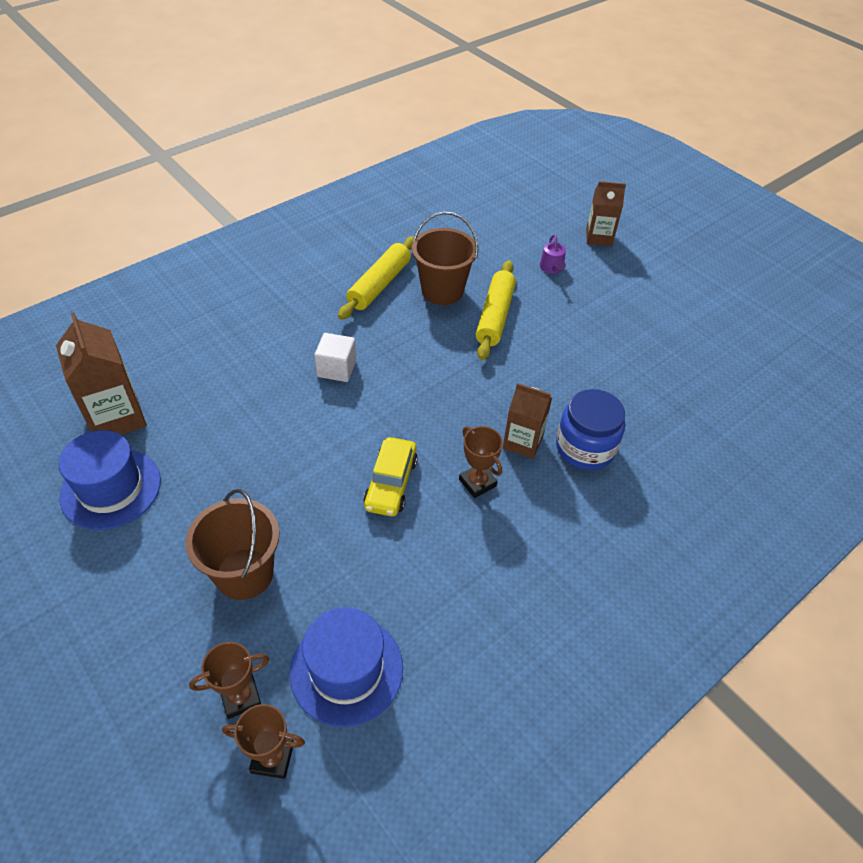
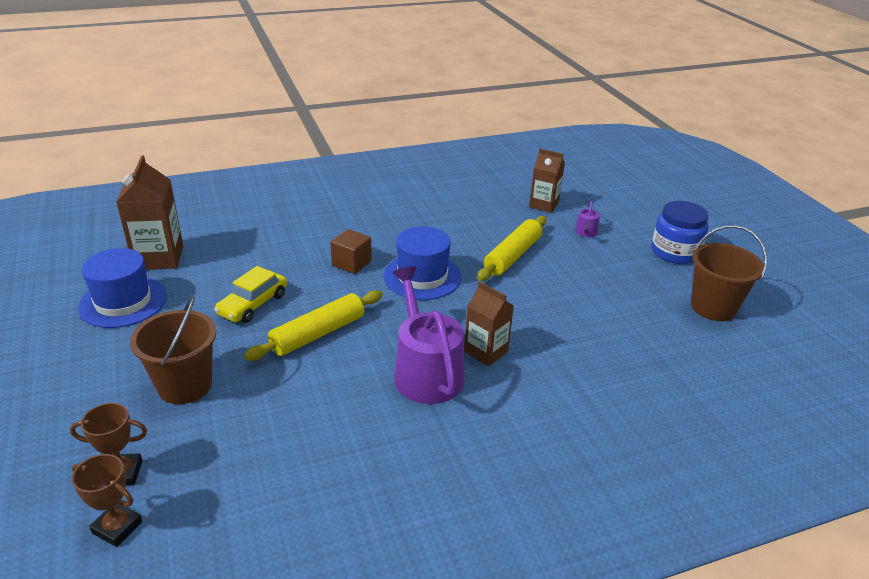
camera: 20 degrees right, 15 degrees down
(336, 368) = (351, 263): white cube -> brown cube
(346, 670) = (222, 480): blue hat -> blue hat (422, 276)
(379, 285) = (423, 215): yellow rolling pin -> yellow rolling pin (318, 334)
(391, 483) = (347, 353): yellow car -> yellow car (253, 304)
(442, 291) = (475, 229): brown bucket -> brown bucket (713, 307)
(477, 482) = (426, 371): brown trophy -> purple watering can
(585, 448) = (544, 370): blue jar -> blue jar (674, 252)
(599, 237) = (643, 219): brown carton -> brown carton (544, 205)

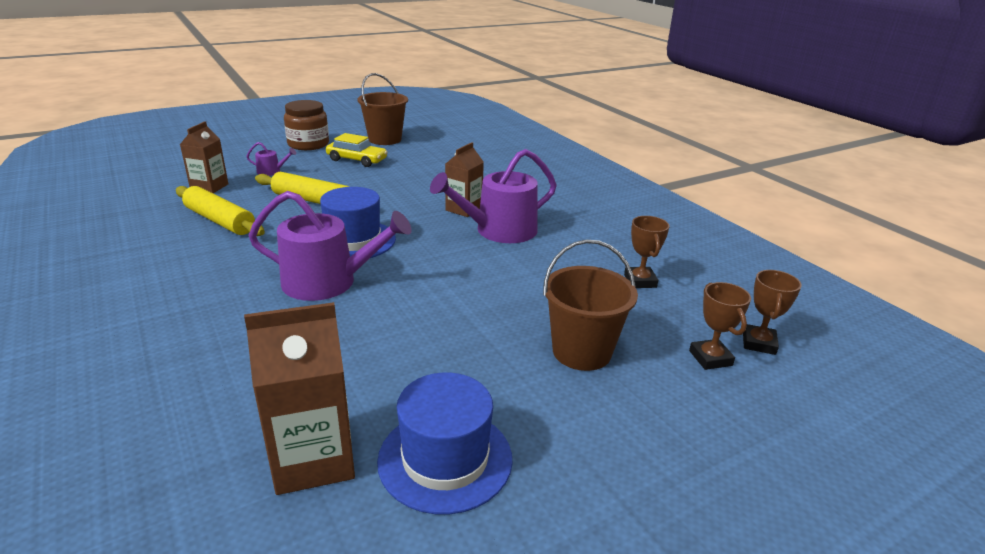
camera: 100 degrees left, 5 degrees down
(253, 304) = (424, 336): yellow car -> yellow car (357, 160)
(277, 464) = (640, 281): none -> brown trophy
(318, 334) = (466, 286): yellow rolling pin -> yellow rolling pin (220, 221)
(351, 263) = (328, 282): brown cube -> purple watering can
(674, 252) = (308, 144): blue jar -> brown jar

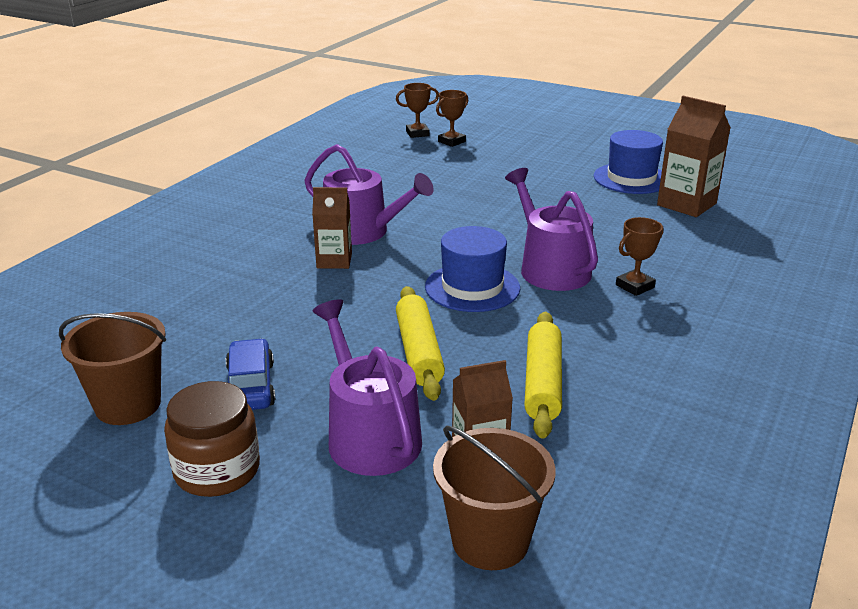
camera: 120 degrees left, 0 degrees up
(271, 171) = (369, 435): purple watering can -> purple watering can, size x2.30
(357, 160) = (251, 386): yellow car -> blue car
(581, 352) = (496, 169): brown bucket -> brown bucket (490, 541)
(640, 281) = (383, 169): brown trophy -> brown trophy (635, 286)

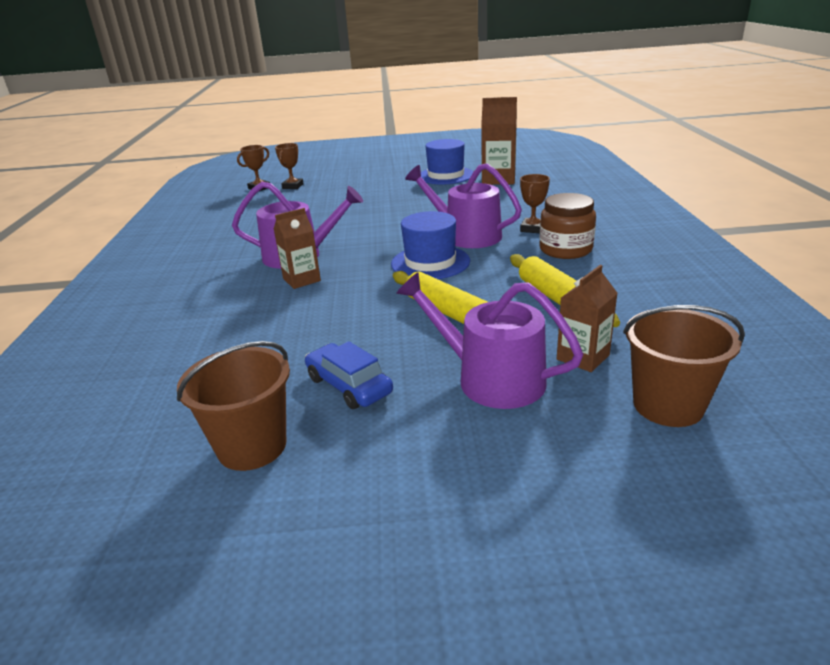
camera: 30 degrees left, 0 degrees up
(217, 470) = (405, 457): brown jar -> brown jar (565, 249)

